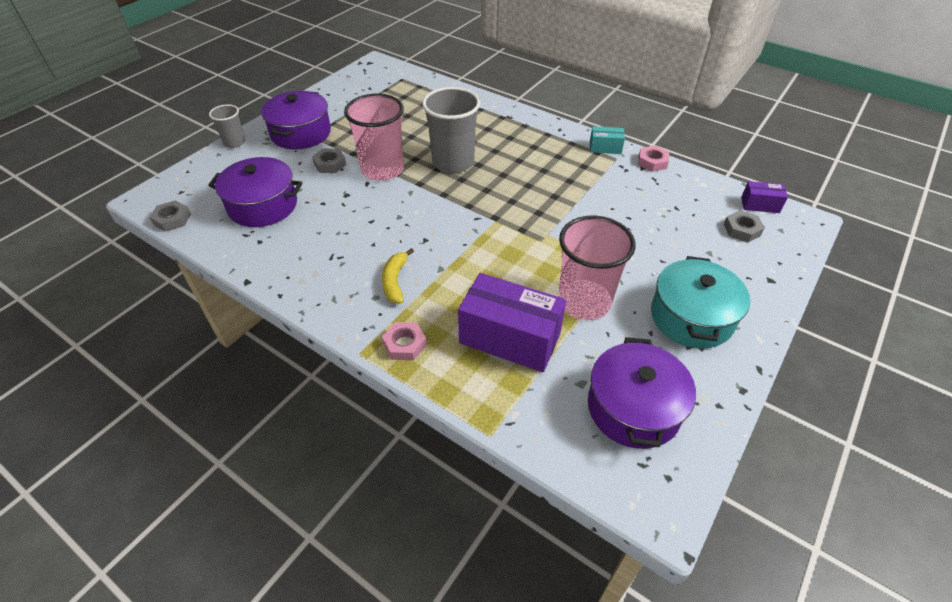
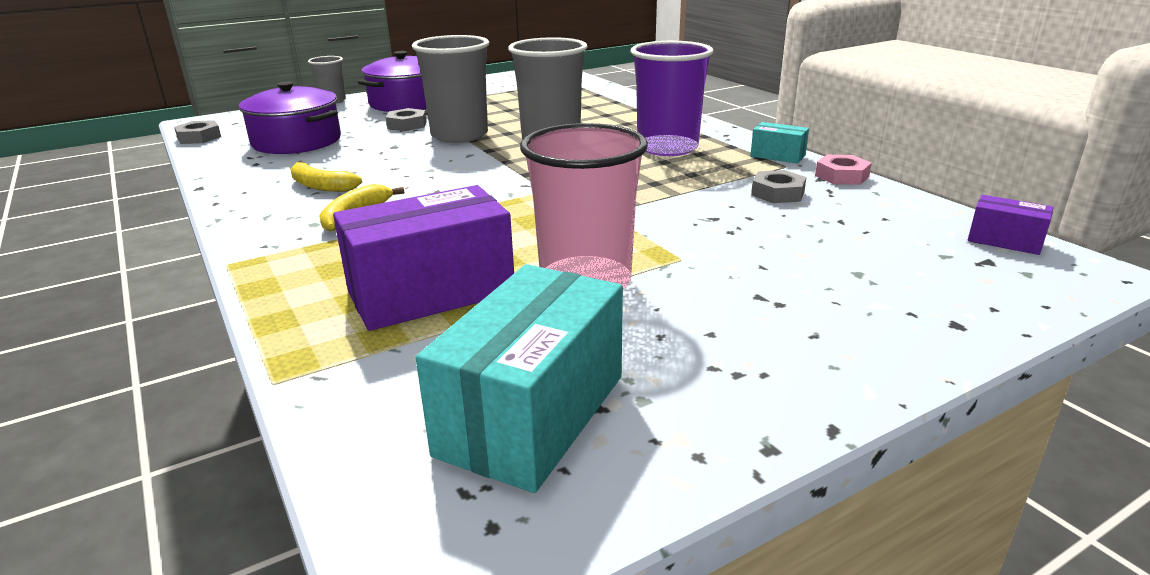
camera: 25 degrees right, 20 degrees down
(339, 255) = (320, 186): none -> yellow banana
(382, 169) = (459, 135): pink cup -> grey cup
(404, 344) = (290, 268): pink nut -> none
(509, 338) = (431, 293): purple box -> purple box turned 75 degrees counterclockwise
(534, 154) = (667, 148): none -> purple cup
(633, 408) = (532, 414): purple pot -> turquoise box
(691, 317) = (753, 334): turquoise pot -> none
(742, 229) = (944, 260): grey nut -> grey nut (777, 193)

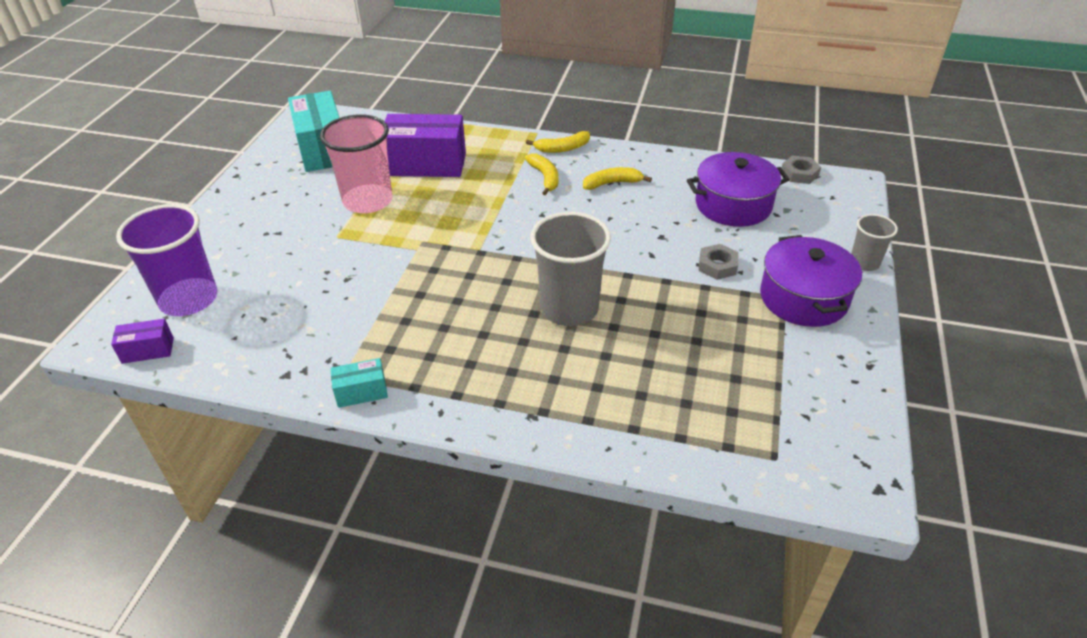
camera: 135 degrees right, 15 degrees up
(261, 233) = (562, 148): none -> yellow banana
(431, 293) = (426, 164): purple box -> purple box turned 75 degrees clockwise
(459, 135) = (649, 275): grey cup -> none
(667, 148) = (465, 352): purple cup -> purple cup (189, 299)
(777, 193) = (324, 329): grey nut -> none
(842, 176) = (288, 384): pink nut -> none

